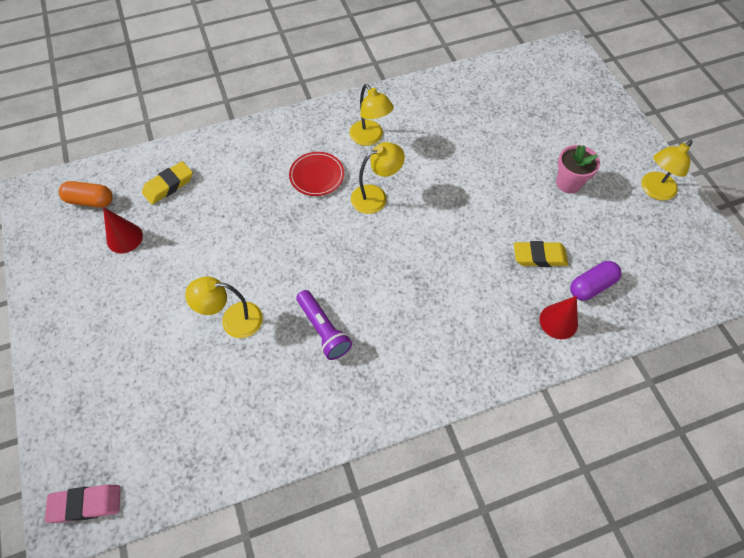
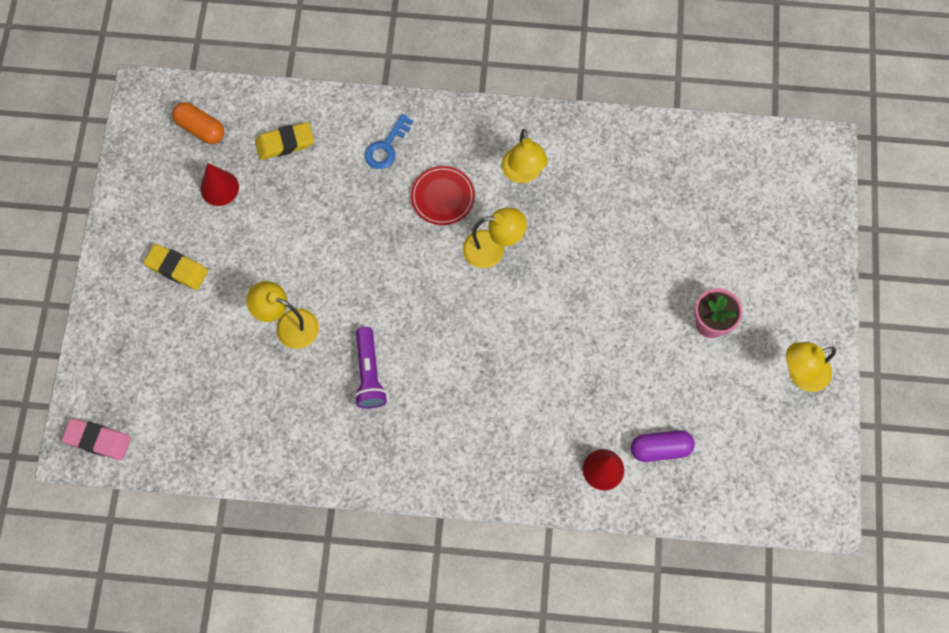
camera: 25 degrees right, 10 degrees up
(254, 158) = (386, 147): none -> blue key
(539, 256) = (626, 393): yellow eraser -> yellow eraser (177, 269)

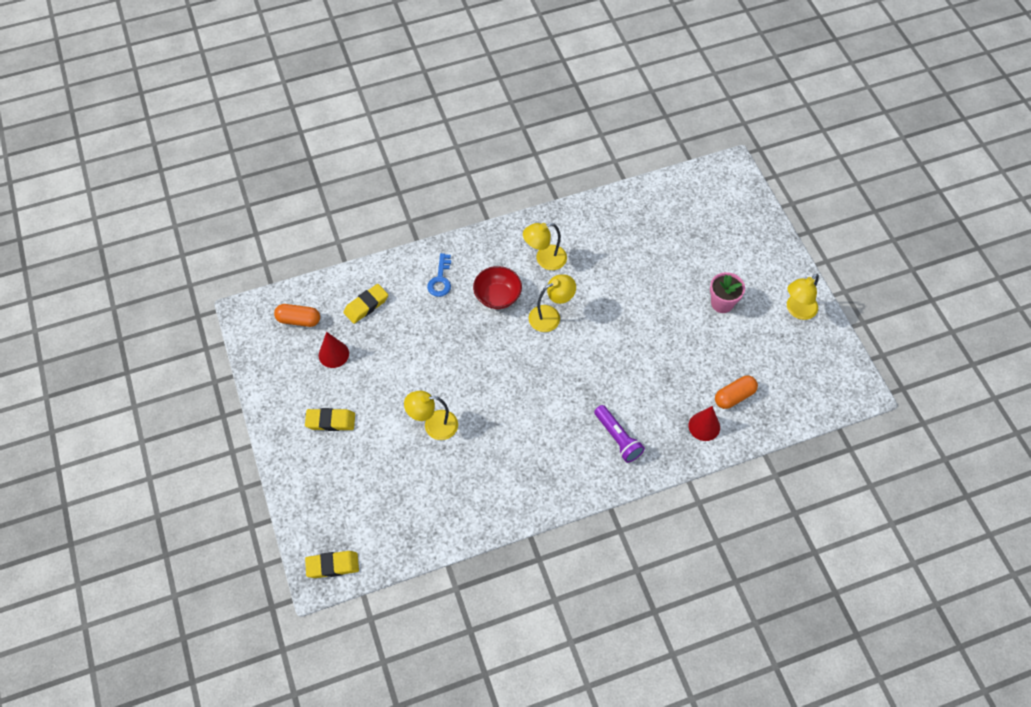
camera: 25 degrees left, 10 degrees down
(98, 440) = (332, 566): pink eraser -> yellow eraser
(369, 374) = (509, 433): purple flashlight -> purple flashlight (617, 438)
(442, 197) = (497, 296): red plate -> red bowl
(523, 173) = (544, 259): yellow lamp -> yellow lamp turned 105 degrees clockwise
(660, 449) = (734, 396): purple capsule -> orange capsule

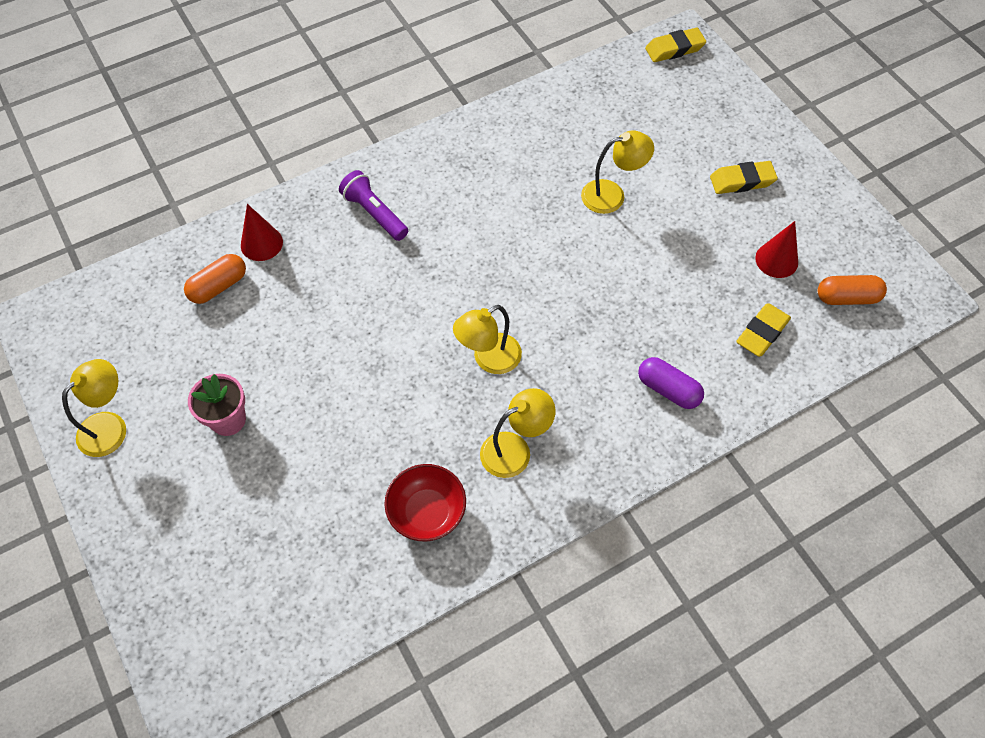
camera: 170 degrees right, 0 degrees up
(440, 279) = (668, 389): blue key -> purple capsule
(497, 296) = (574, 377): red bowl -> red bowl (427, 512)

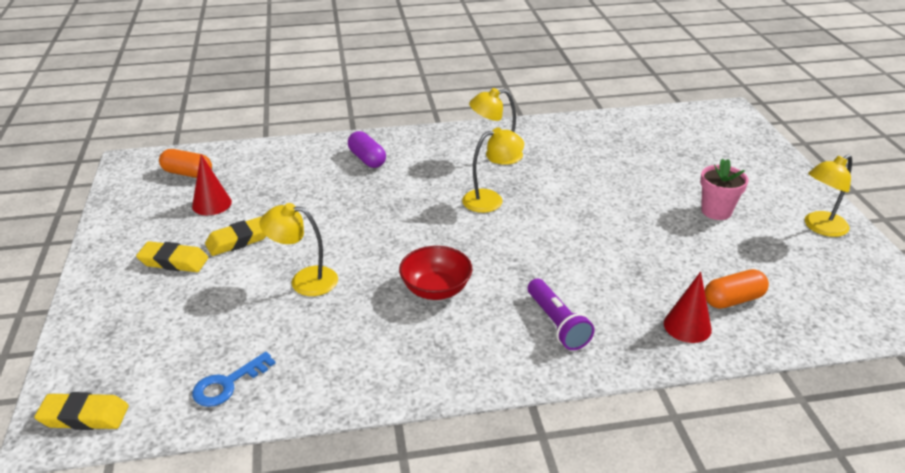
camera: 160 degrees left, 25 degrees down
(427, 512) = (569, 143): red bowl -> red bowl (436, 289)
(600, 93) = (227, 384): none -> blue key
(762, 333) = (271, 170): yellow eraser -> yellow eraser (238, 240)

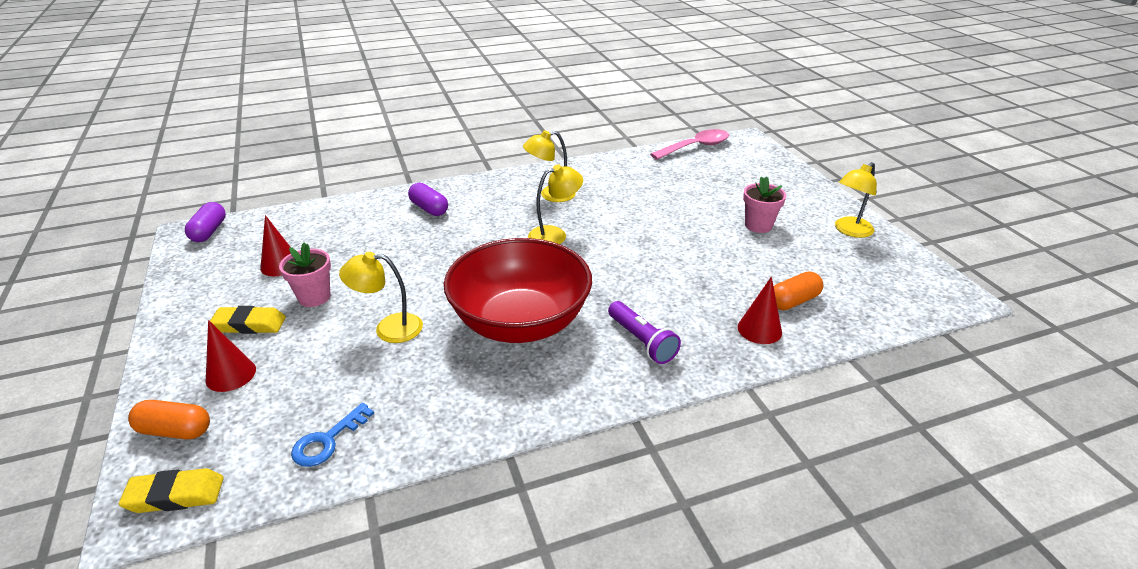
camera: 10 degrees left, 0 degrees up
(149, 308) = (231, 374): none -> red cone
(150, 163) = (209, 231): none -> purple capsule
(187, 173) = (250, 238): orange capsule -> orange capsule (175, 430)
(238, 240) = (314, 297): yellow eraser -> pink flower pot
(436, 289) = (520, 322): red bowl -> red bowl, size x2.03
(668, 115) = (696, 147): none -> pink spoon

